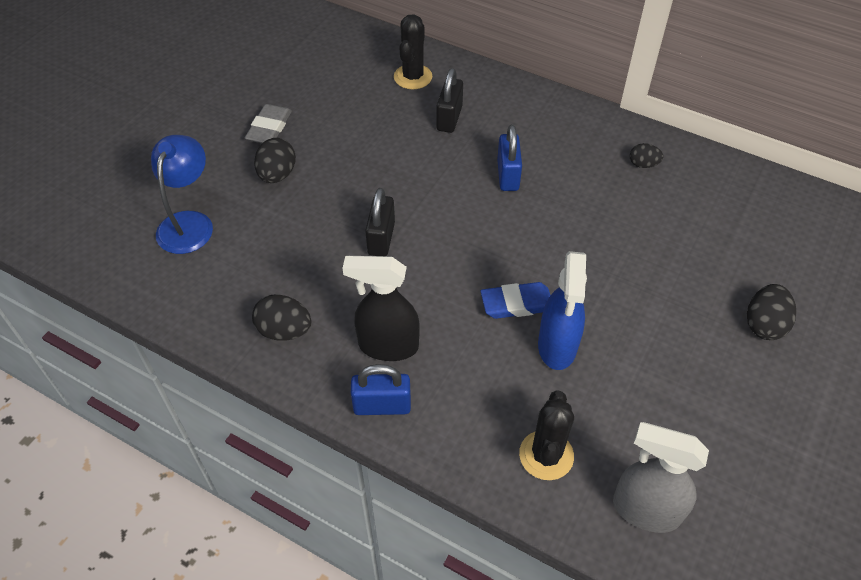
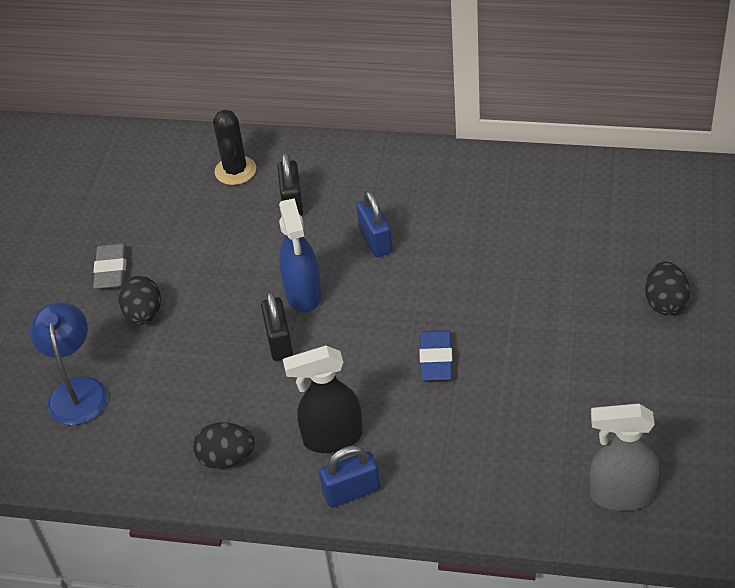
camera: 15 degrees left, 5 degrees down
(516, 303) = (436, 359): blue eraser -> blue eraser turned 60 degrees counterclockwise
(546, 455) = (518, 481): black cactus -> none
(557, 346) = (489, 385): blue spray bottle -> blue spray bottle (303, 294)
(643, 164) = (501, 188): black egg -> none

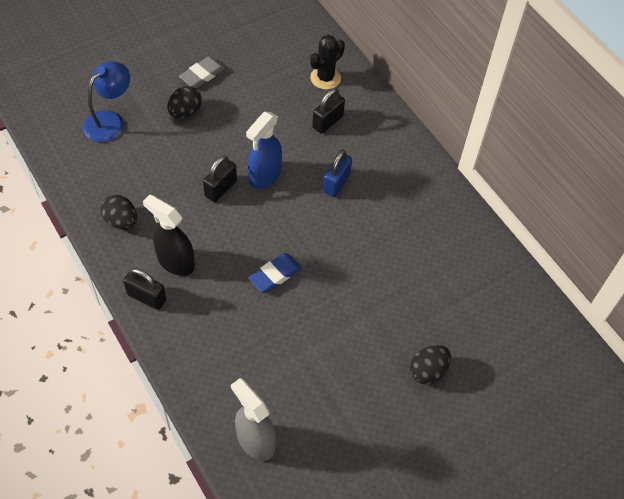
camera: 40 degrees right, 10 degrees up
(351, 492) = (146, 297): blue padlock -> black padlock

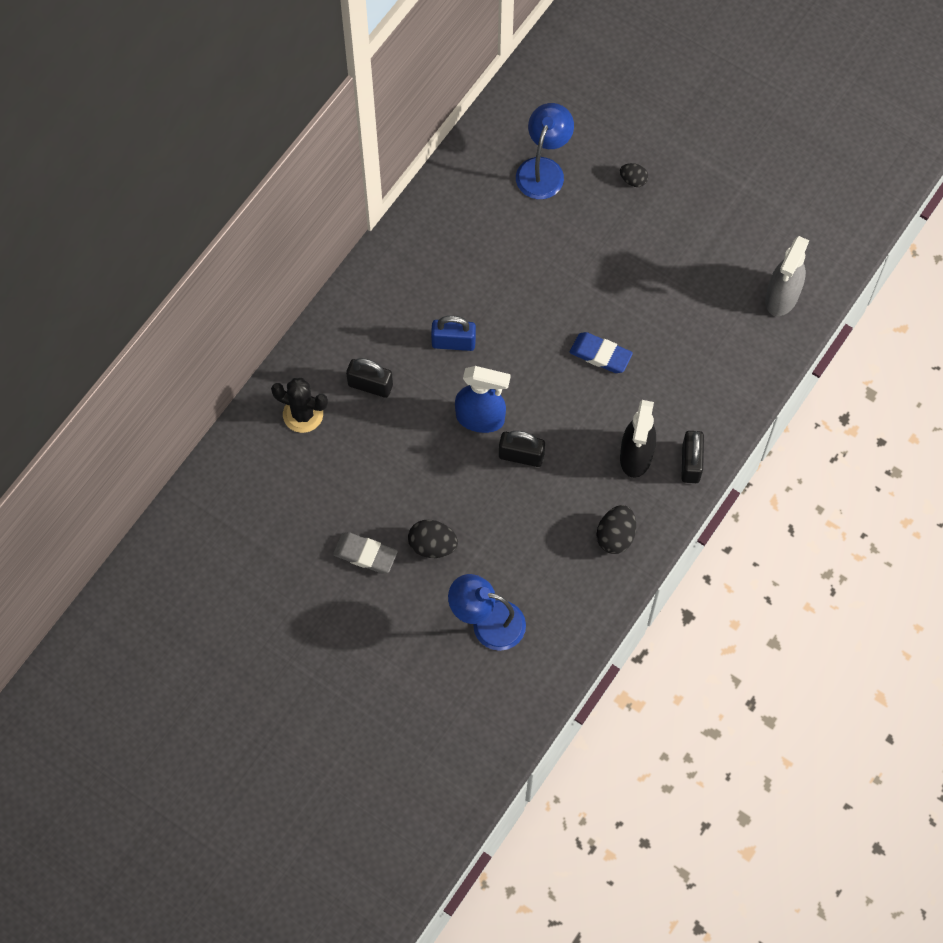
camera: 110 degrees left, 10 degrees up
(428, 371) = (633, 180): black egg -> black egg, size x0.63
(466, 306) = (543, 169): none -> blue lamp

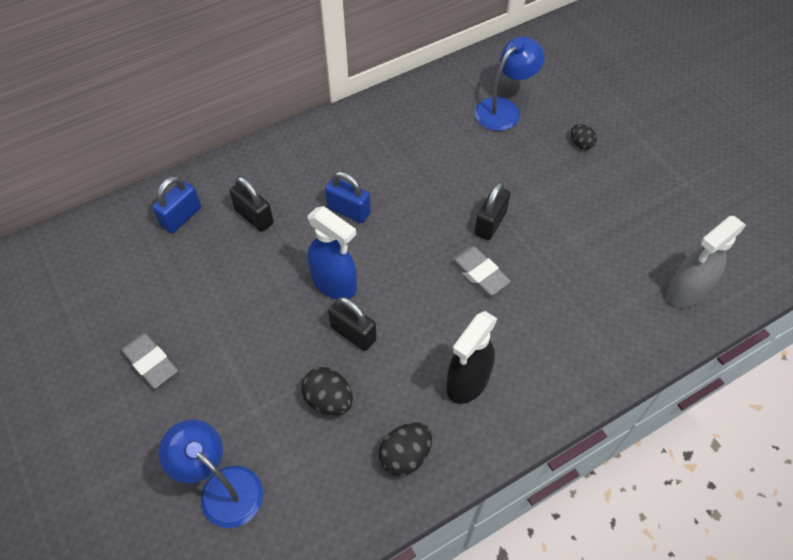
camera: 25 degrees right, 10 degrees down
(303, 414) = (181, 217): black cactus -> blue padlock
(432, 545) = (218, 382): black egg -> black egg (329, 400)
(600, 355) = (479, 273): blue eraser -> grey eraser
(690, 463) = (522, 414): black padlock -> black padlock (490, 223)

